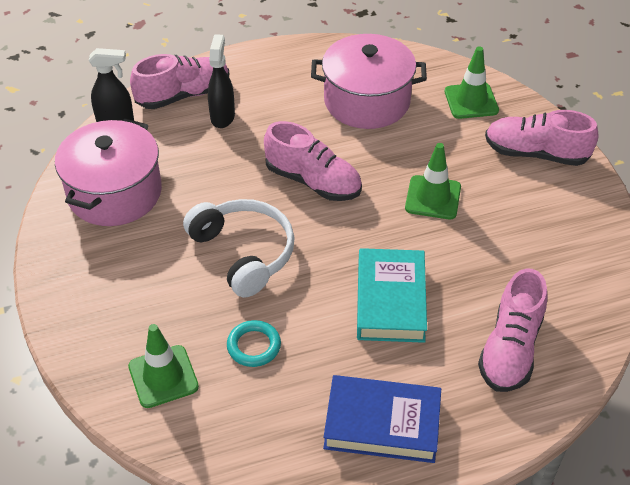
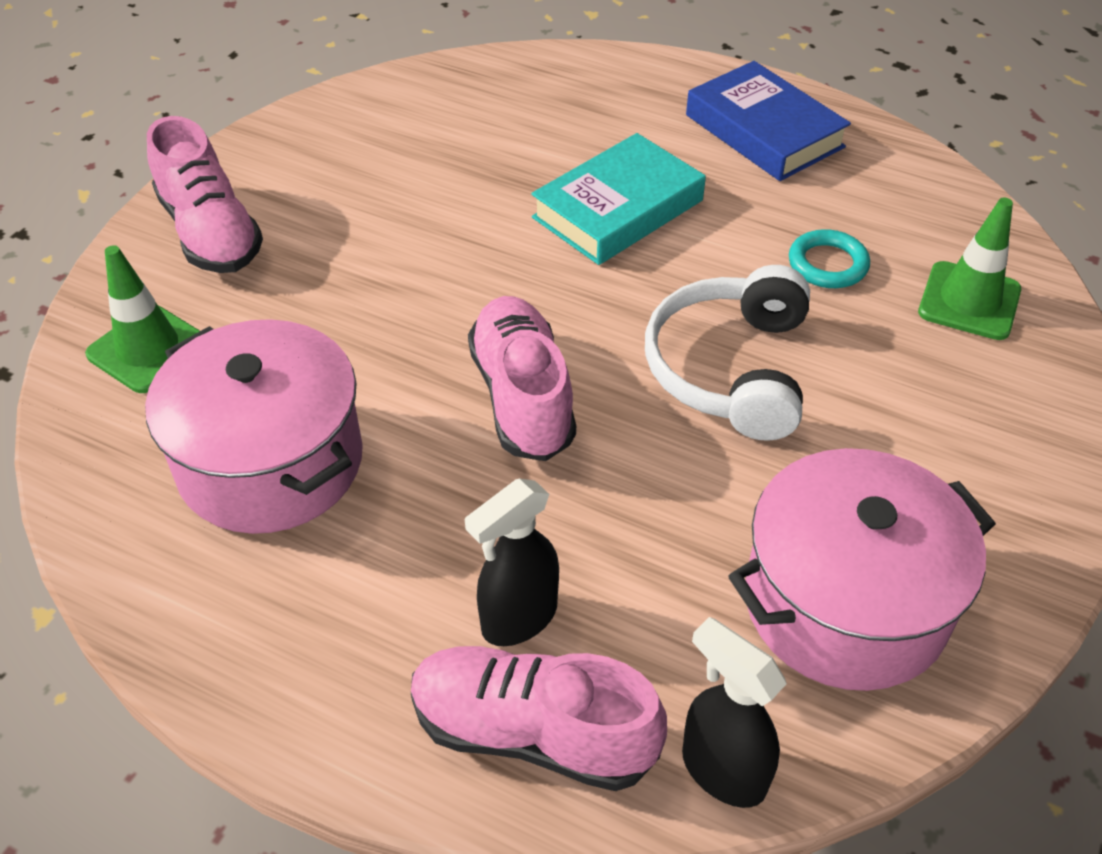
camera: 135 degrees left, 0 degrees up
(433, 197) = (409, 270): green traffic cone -> none
(510, 349) = (560, 106): pink shoe -> none

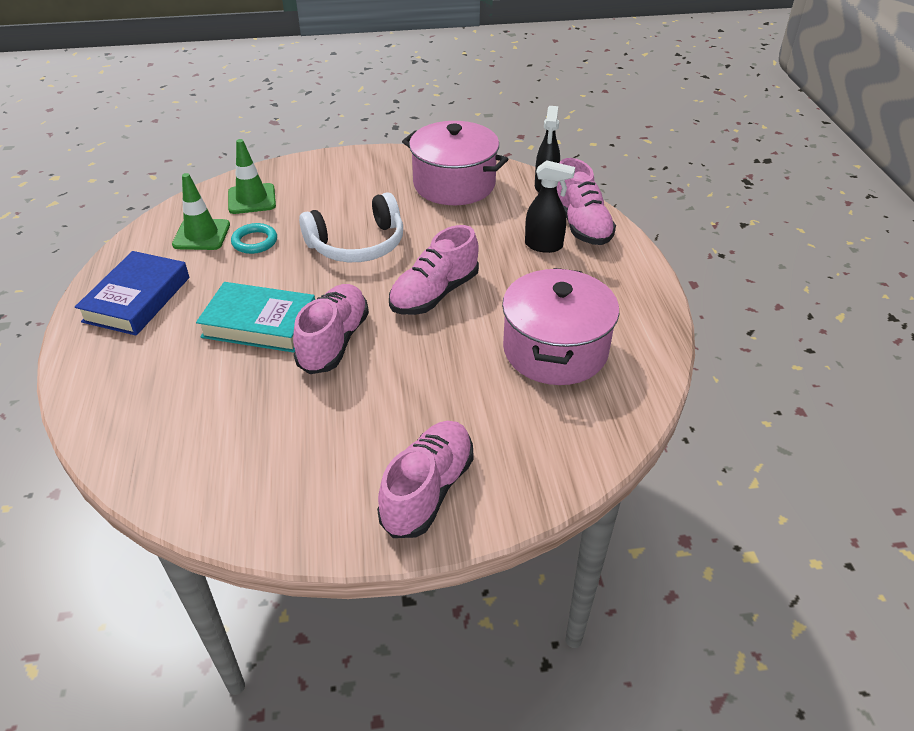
camera: 125 degrees left, 5 degrees down
(148, 349) = (543, 446): green traffic cone -> green traffic cone (201, 235)
(518, 257) = (334, 341): none -> pink shoe

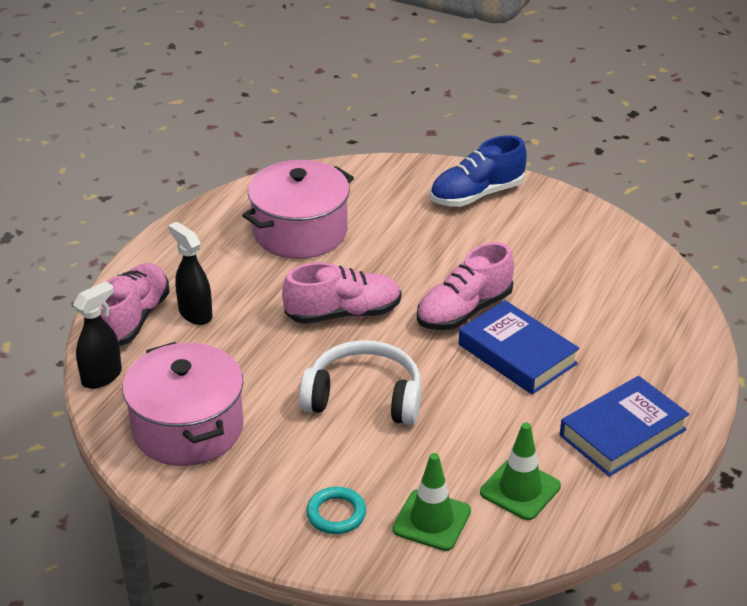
camera: 145 degrees left, 5 degrees down
(254, 241) = (467, 451): turquoise ring -> turquoise ring (336, 514)
(260, 323) = (517, 354): turquoise book -> blue book
(427, 490) = (477, 194): pink shoe -> blue shoe

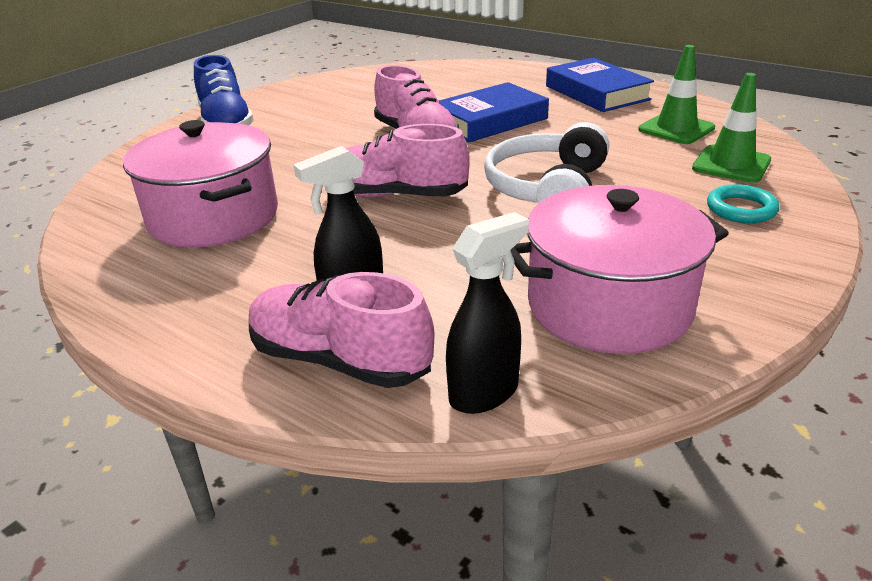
camera: 80 degrees left, 5 degrees down
(102, 377) = (484, 393): black spray bottle -> black spray bottle turned 90 degrees clockwise
(343, 313) = (396, 195): pink shoe -> pink shoe turned 75 degrees counterclockwise

